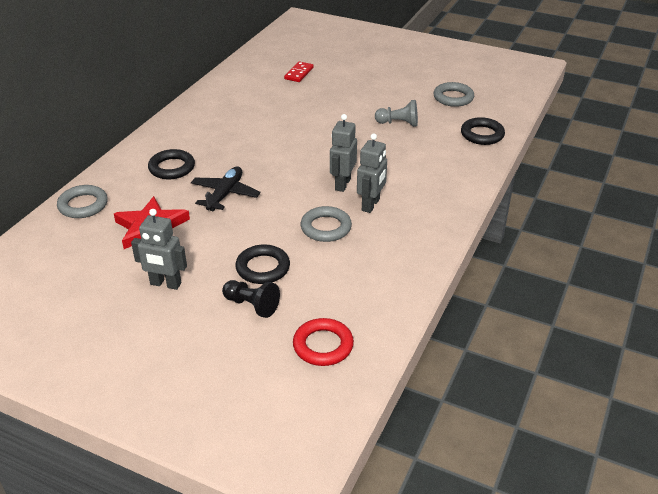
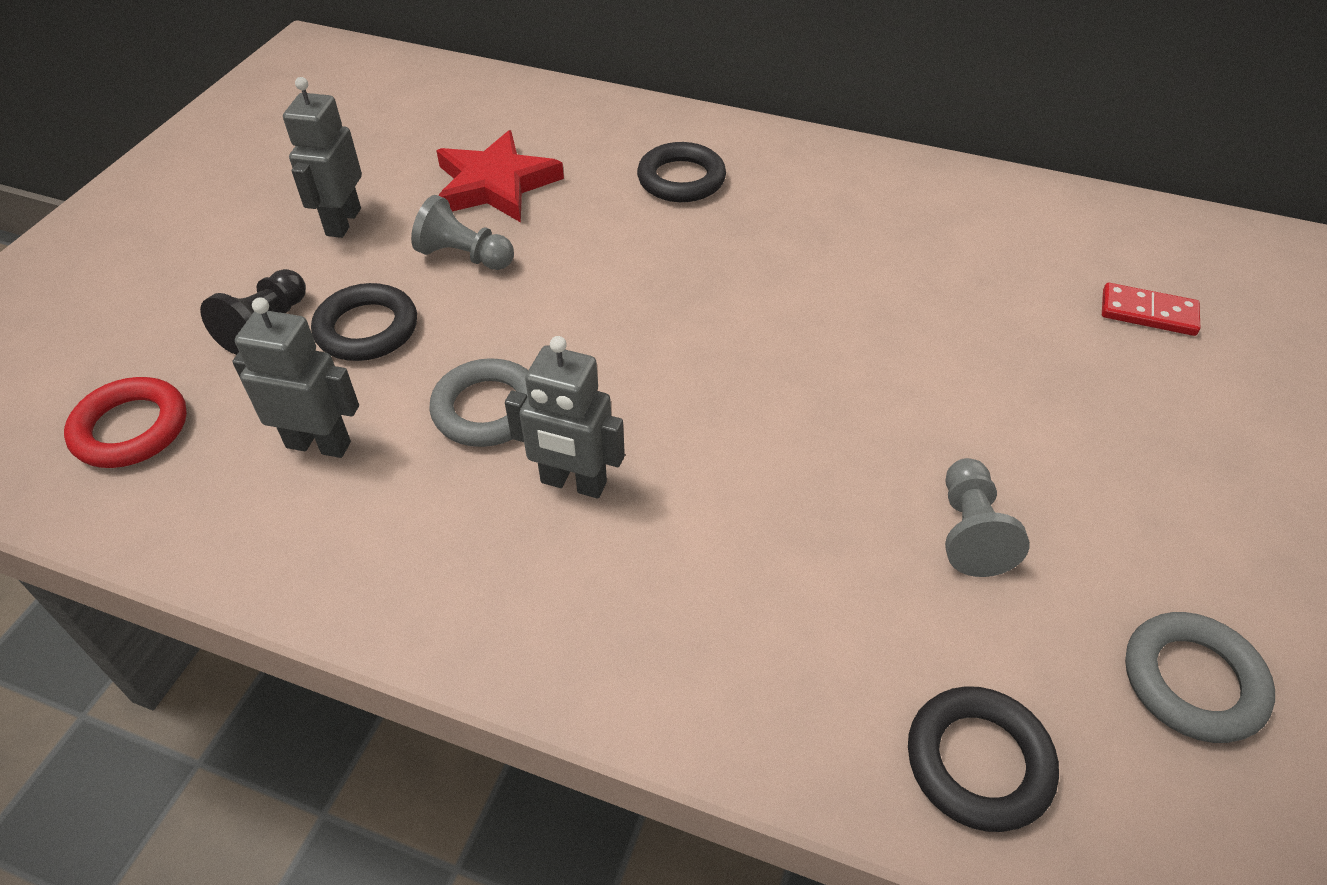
camera: 85 degrees right, 10 degrees up
(83, 205) = (559, 109): grey ring -> none
(213, 237) = (464, 256): none -> grey pawn
(225, 194) = (600, 254): black plane -> none
(342, 184) = (654, 427): grey robot -> grey robot (319, 444)

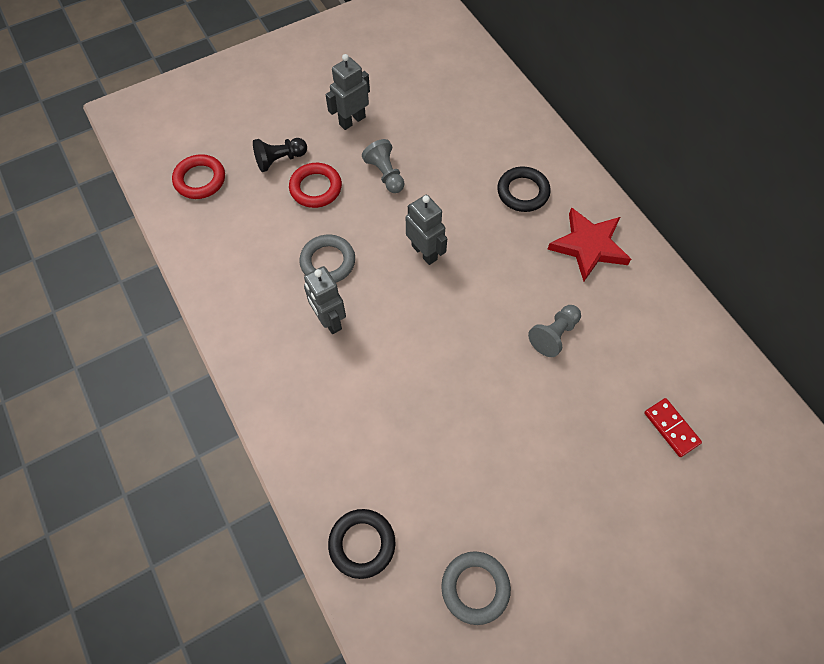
camera: 40 degrees right, 15 degrees up
(319, 444) = (256, 234): grey robot -> grey robot (424, 252)
(367, 329) = (316, 188): black ring -> red ring
(495, 184) = (434, 139): red star -> red star (588, 246)
(970, 532) = (459, 461): grey pawn -> grey pawn (554, 335)

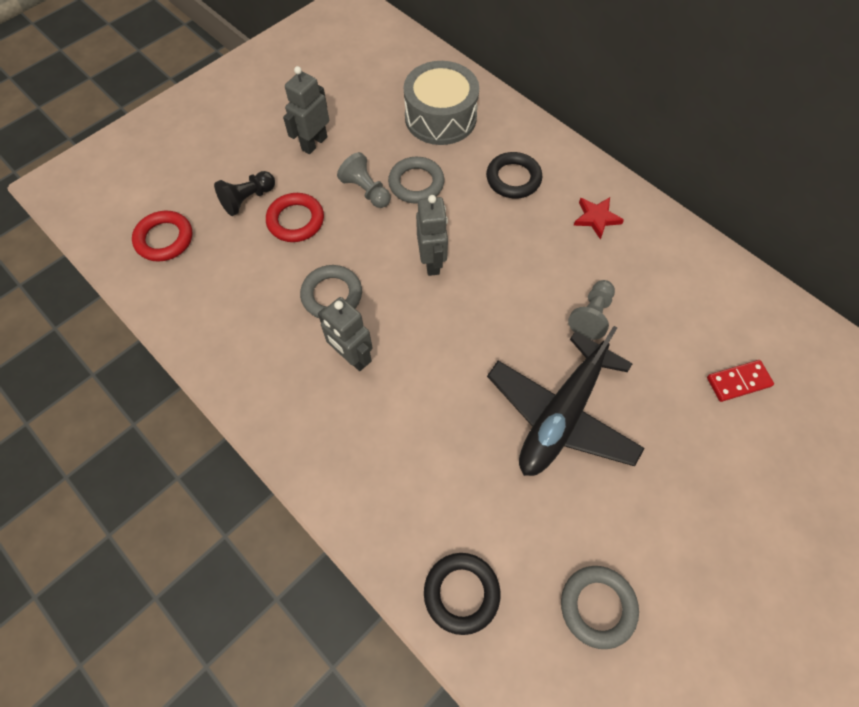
camera: 15 degrees left, 0 degrees up
(424, 252) = (432, 262): grey robot -> grey robot turned 45 degrees clockwise
(432, 177) = (416, 183): none -> grey ring
(473, 120) = (440, 117): none -> grey drum
(497, 416) = (561, 415): none -> black plane
(588, 246) = (596, 218): red star -> red star, size x0.58
(671, 428) = (738, 381): red domino -> red domino turned 60 degrees counterclockwise

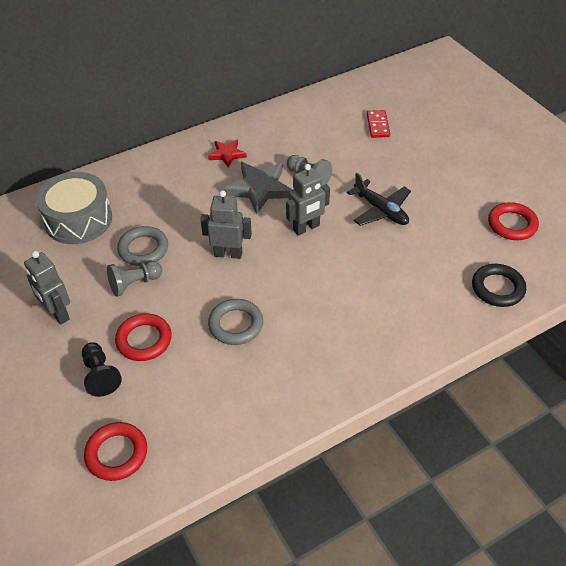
camera: 75 degrees left, 15 degrees down
(352, 357) = (300, 320): grey robot -> grey robot (306, 228)
(513, 179) = (168, 189): black ring -> none
(549, 267) = (259, 189): none -> grey star
(561, 415) = (381, 210): black plane -> black plane, size x0.62
(597, 606) = (512, 224): grey ring -> red ring

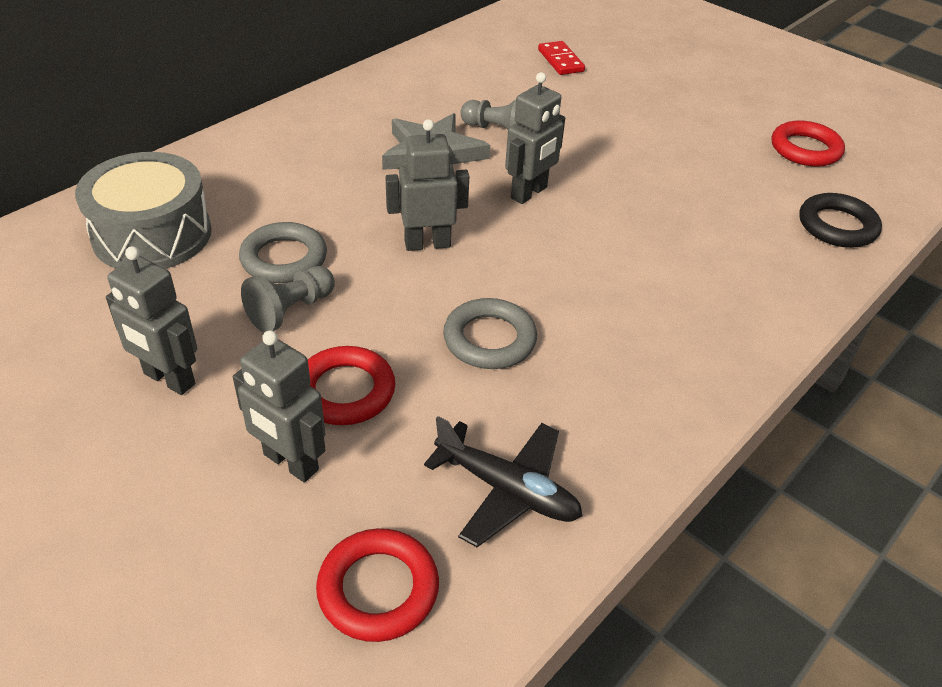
camera: 20 degrees left, 5 degrees down
(100, 375) = (290, 462): black pawn -> grey robot
(227, 154) = (361, 118): red star -> none
(381, 210) = (623, 157): black plane -> black plane (507, 490)

